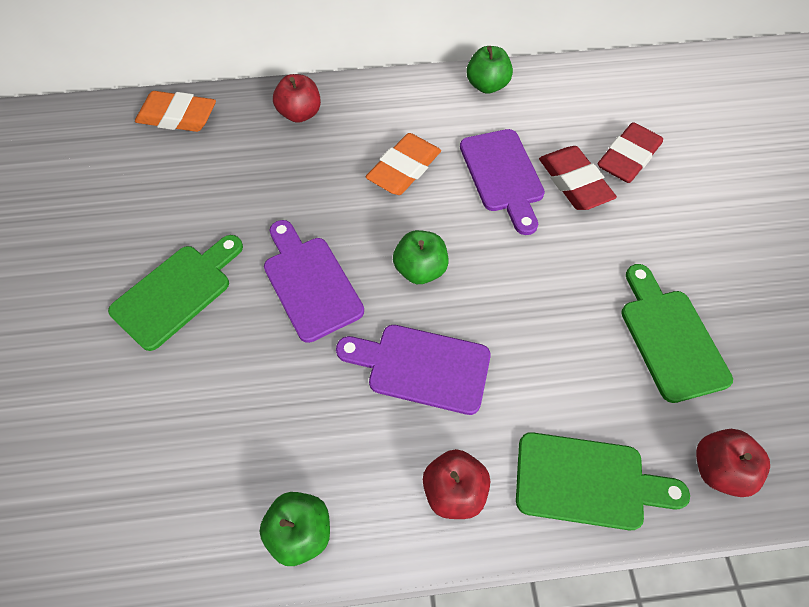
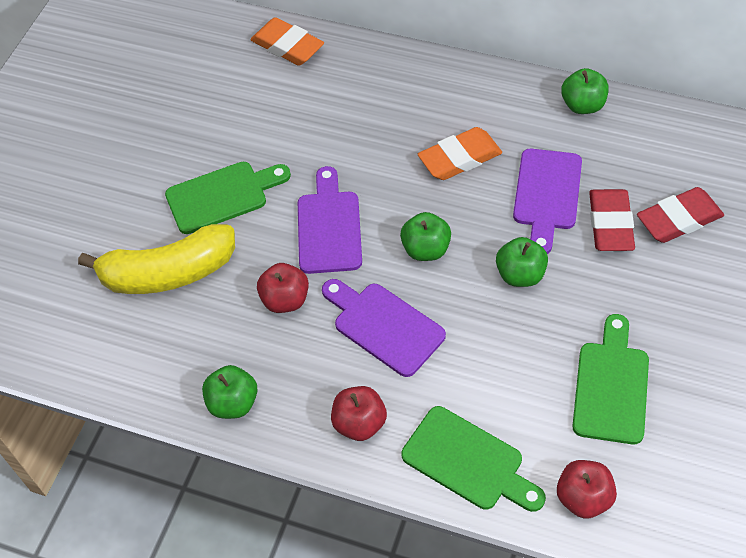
camera: 30 degrees right, 5 degrees down
(152, 403) = (168, 273): none -> yellow banana
(300, 114) = (394, 77): red apple -> red apple (285, 300)
(523, 260) = (520, 274): none -> green apple

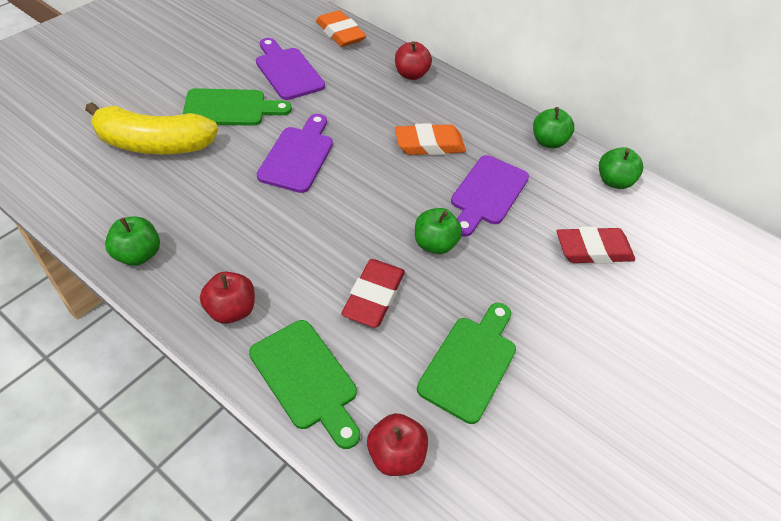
camera: 10 degrees right, 5 degrees down
(285, 300) = (231, 194): red apple -> red apple (411, 74)
(384, 326) = (298, 242): purple cutting board -> purple cutting board (287, 71)
(426, 249) = (366, 198): green apple -> green apple (613, 181)
(610, 224) = (531, 233): red eraser -> red eraser (373, 296)

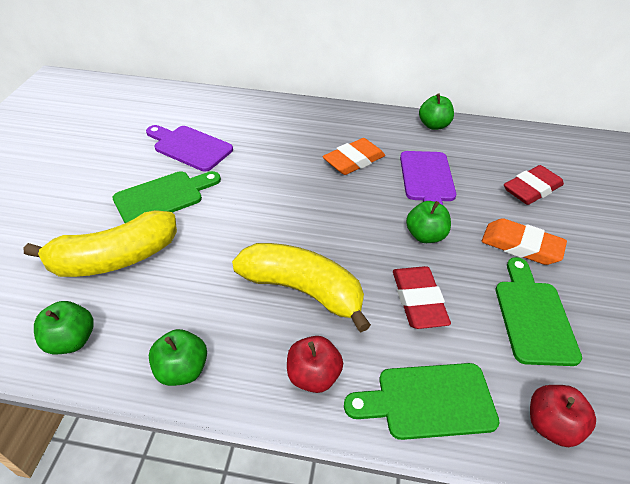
camera: 25 degrees left, 5 degrees down
(280, 239) = (302, 290): none -> yellow banana
(298, 156) = (257, 213): purple cutting board -> none
(306, 378) = (428, 401): green cutting board -> green cutting board turned 150 degrees clockwise
(340, 33) = (209, 102): orange eraser -> orange eraser (521, 246)
(411, 74) = (293, 113): red apple -> none
(613, 181) = (499, 135): green apple -> green apple (71, 340)

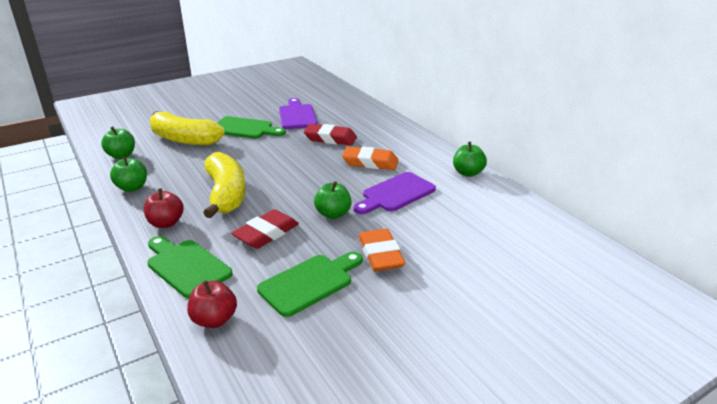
camera: 50 degrees right, 15 degrees down
(531, 189) = (461, 238): red eraser -> red eraser (330, 139)

